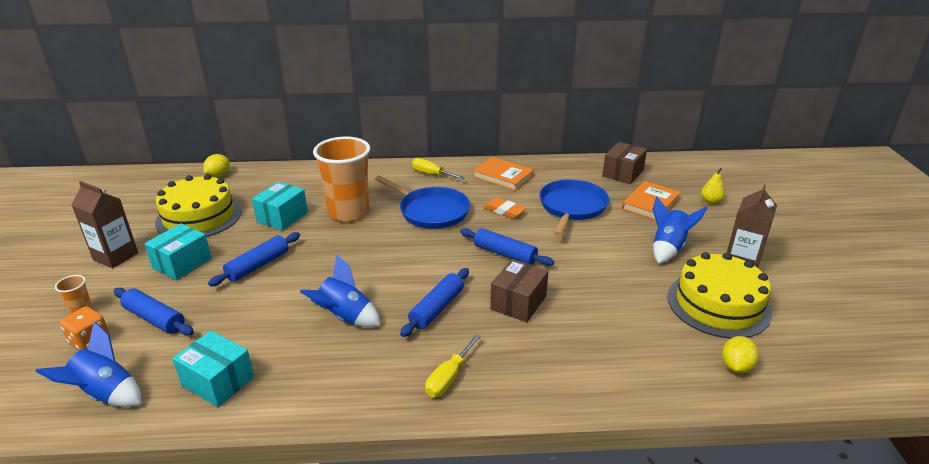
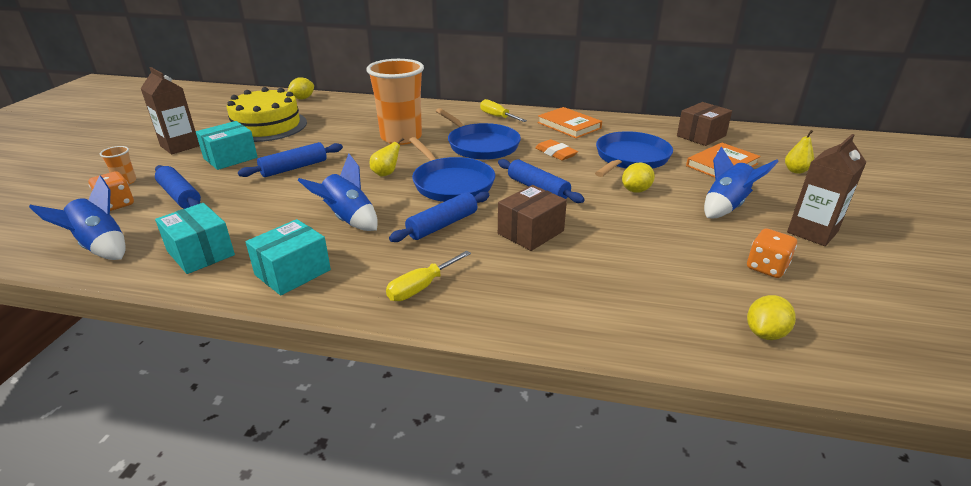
camera: 15 degrees right, 0 degrees up
(282, 217) = (338, 134): turquoise box -> turquoise box (293, 272)
(355, 258) = (386, 174): none -> yellow pear
(423, 260) = (451, 183): none -> blue pan
(590, 242) = (636, 190): none -> yellow lemon
(718, 304) = (766, 267): yellow cake -> orange dice

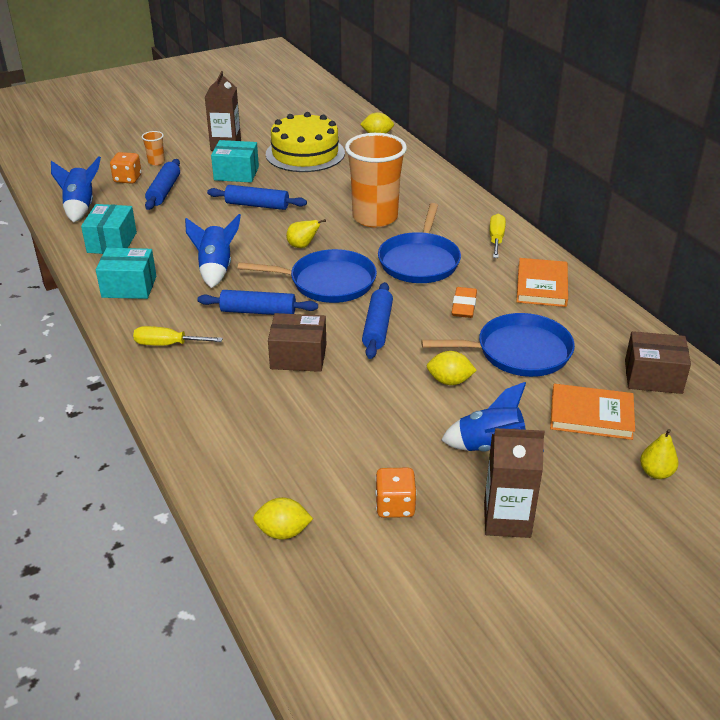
camera: 50 degrees right, 5 degrees up
(451, 183) = (328, 282): blue pan -> blue pan turned 105 degrees counterclockwise

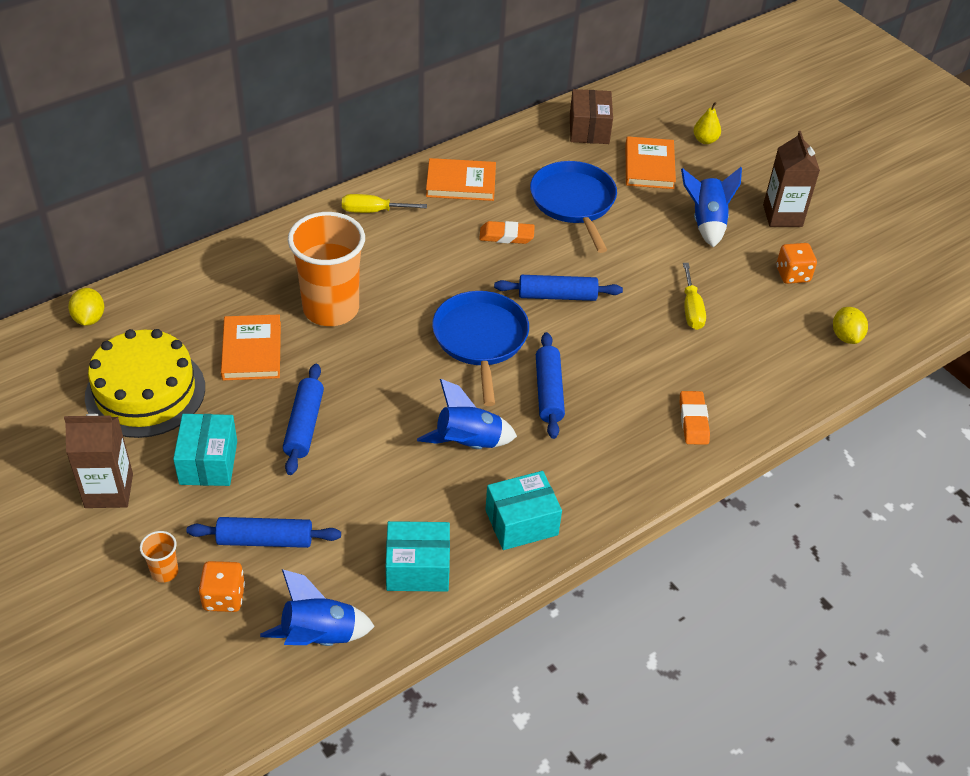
camera: 100 degrees left, 10 degrees up
(129, 287) = (521, 522): turquoise box -> turquoise box turned 75 degrees clockwise
(168, 344) = (626, 460): yellow screwdriver -> yellow screwdriver (691, 309)
(197, 390) = (693, 421): none -> orange eraser
(298, 356) = (619, 350): brown box -> none
(302, 246) = (405, 368): yellow pear -> none
(335, 187) = (251, 351): none -> orange book
(419, 261) = (426, 269): blue pan -> none
(449, 381) = (628, 245): yellow lemon -> none

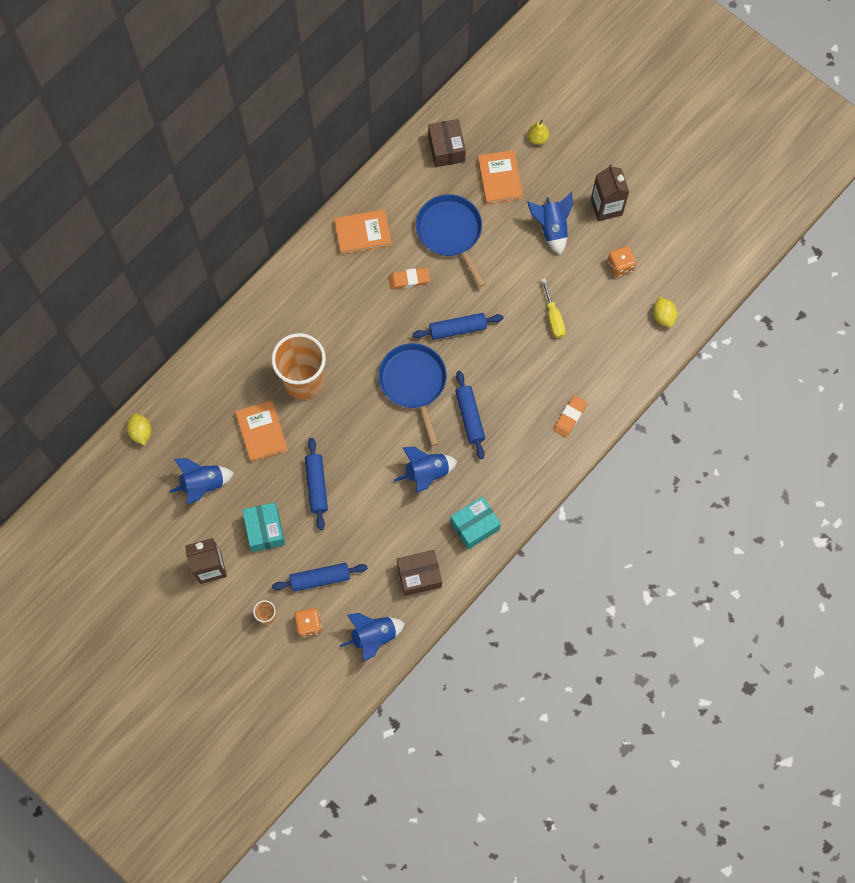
camera: 10 degrees left, 25 degrees up
(145, 392) = (203, 484): yellow cake -> blue rocket
(373, 211) = (306, 279): yellow screwdriver -> none
(418, 568) = (419, 575): turquoise box -> brown box
(693, 421) = (569, 417): orange eraser -> orange eraser turned 45 degrees clockwise

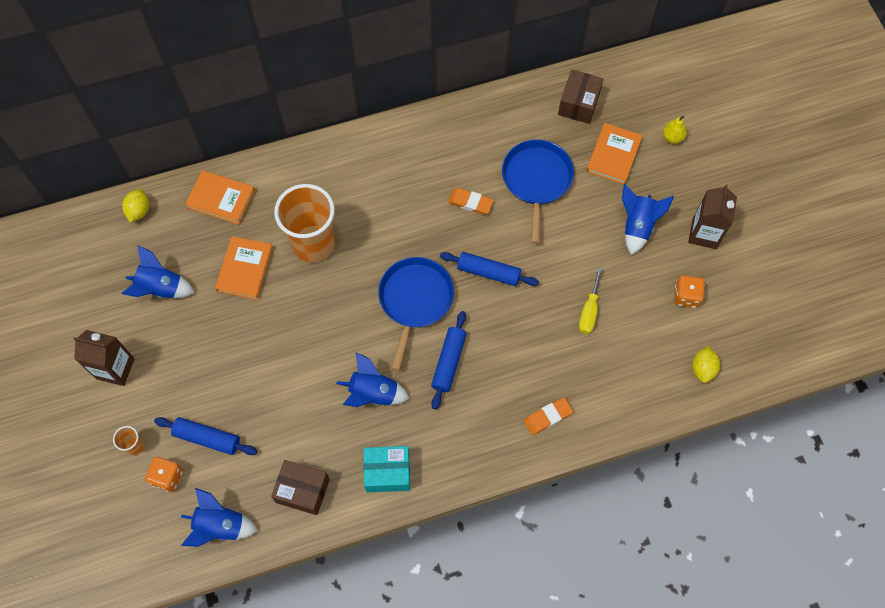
camera: 30 degrees right, 5 degrees down
(265, 530) = (187, 362): turquoise box -> none
(316, 485) = (262, 347): blue rolling pin -> none
(362, 233) = (453, 139): orange book -> orange book (221, 199)

